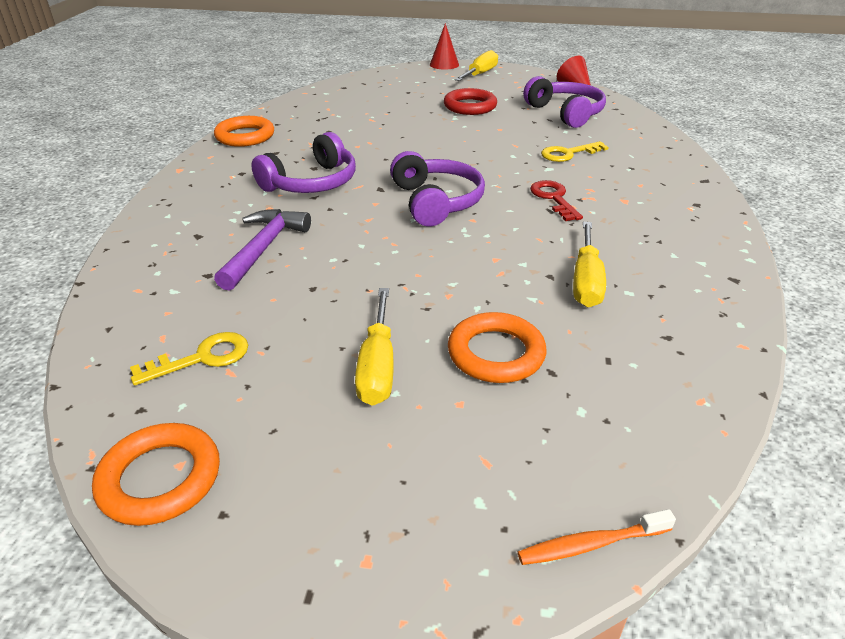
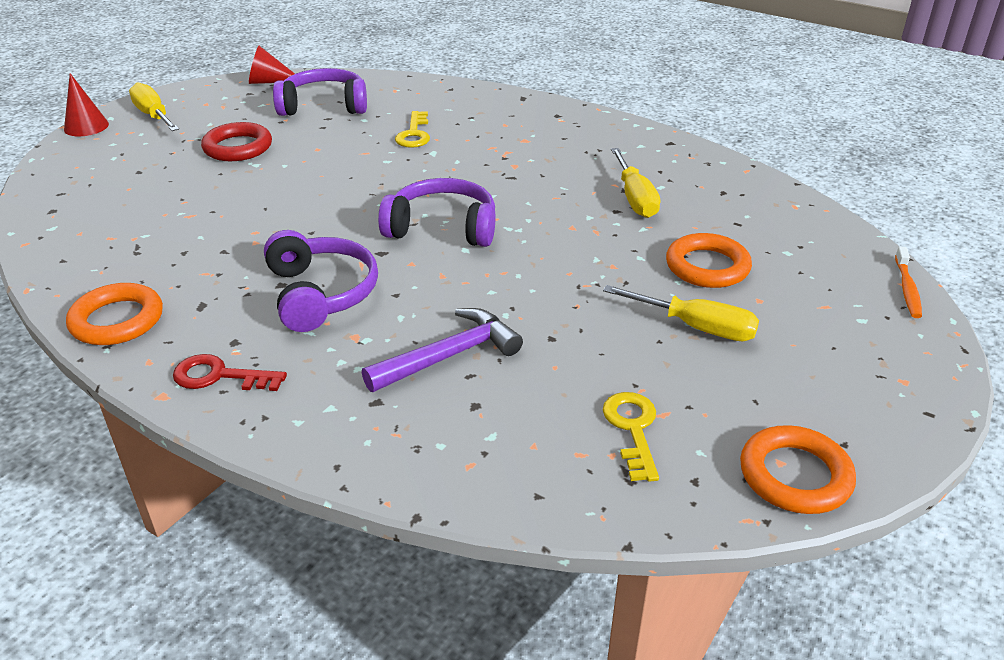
camera: 65 degrees left, 0 degrees up
(263, 248) = (449, 356): purple hammer -> purple hammer turned 105 degrees clockwise
(553, 198) = (492, 168): red key -> red key (219, 376)
(586, 281) = (634, 198): yellow screwdriver -> yellow screwdriver turned 45 degrees clockwise

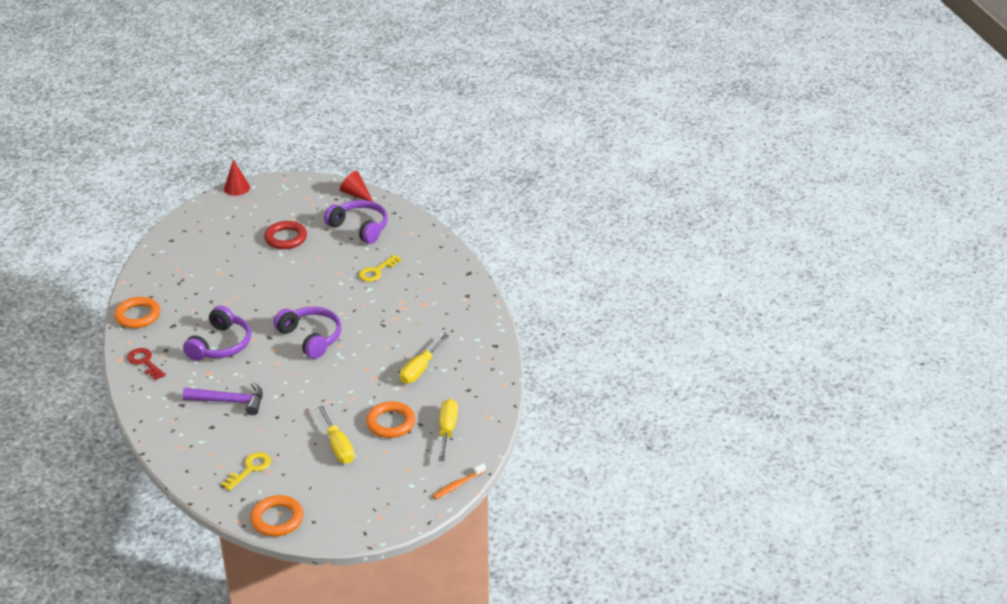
camera: 40 degrees right, 0 degrees up
(154, 116) = (273, 195): yellow screwdriver -> yellow screwdriver (447, 430)

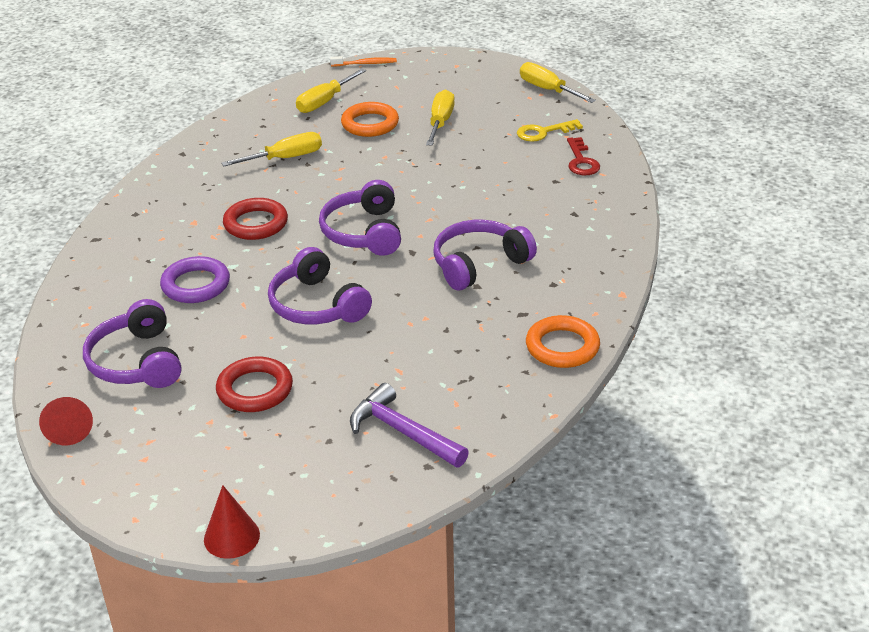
camera: 145 degrees left, 0 degrees up
(144, 362) = (590, 277): red key -> red key (581, 161)
(229, 401) = (517, 198): purple hammer -> purple hammer (403, 432)
(277, 519) = (548, 90): orange ring -> yellow screwdriver
(295, 286) = (317, 305): none -> purple headphones
(376, 271) = (196, 285): yellow key -> purple ring
(385, 317) = (256, 224): none -> red ring

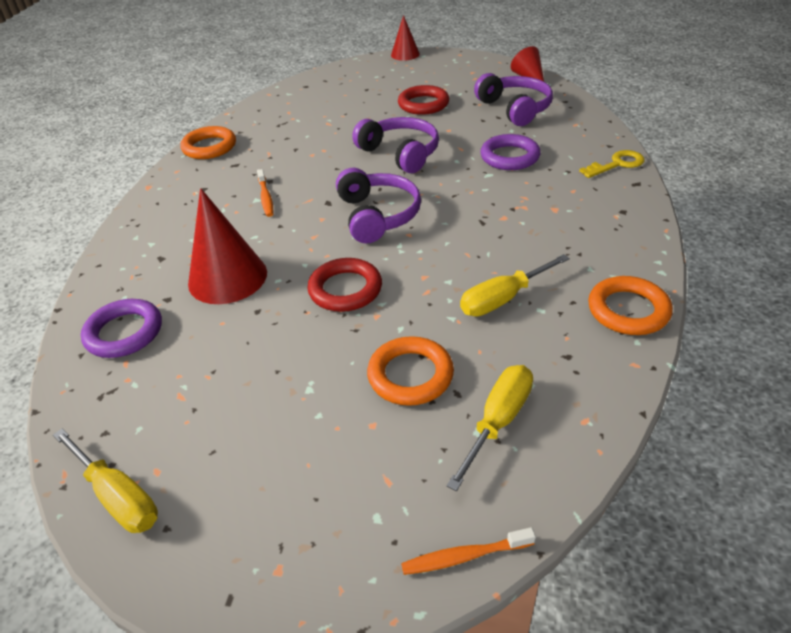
camera: 175 degrees right, 5 degrees up
(201, 145) = (628, 310): none -> orange ring
(256, 224) = (490, 213): red ring -> red ring (345, 289)
(403, 432) = (321, 96): purple hammer -> none
(440, 122) = (306, 389): yellow screwdriver -> none
(479, 264) = (266, 197): purple headphones -> orange toothbrush
(506, 191) = (227, 277): none -> red cone
(543, 132) = (157, 383): yellow key -> yellow key (617, 164)
(581, 161) = (124, 333): red key -> purple ring

